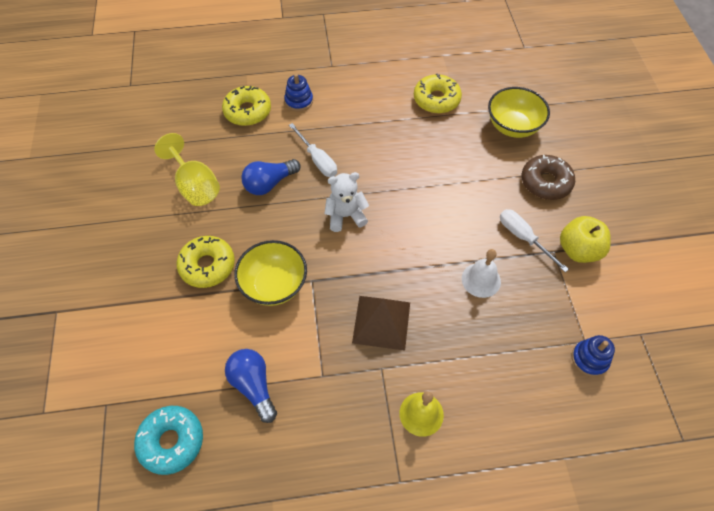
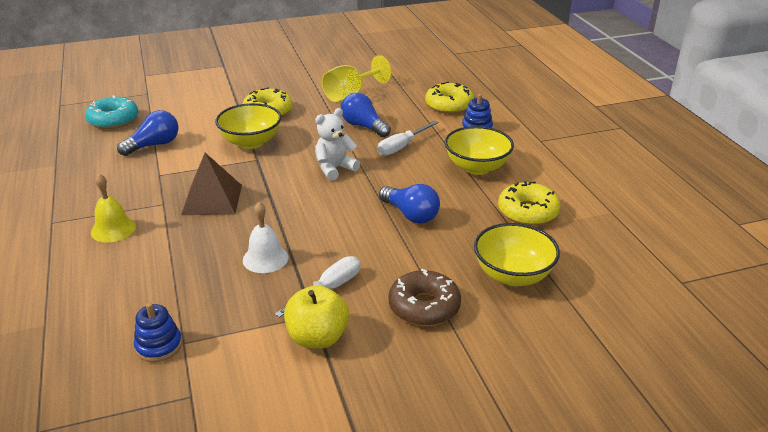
camera: 80 degrees right, 25 degrees down
(345, 216) = (335, 169): white teddy bear -> white teddy bear turned 105 degrees counterclockwise
(366, 115) = (477, 167): none -> yellow bowl
(430, 171) = (410, 215): none -> blue light bulb

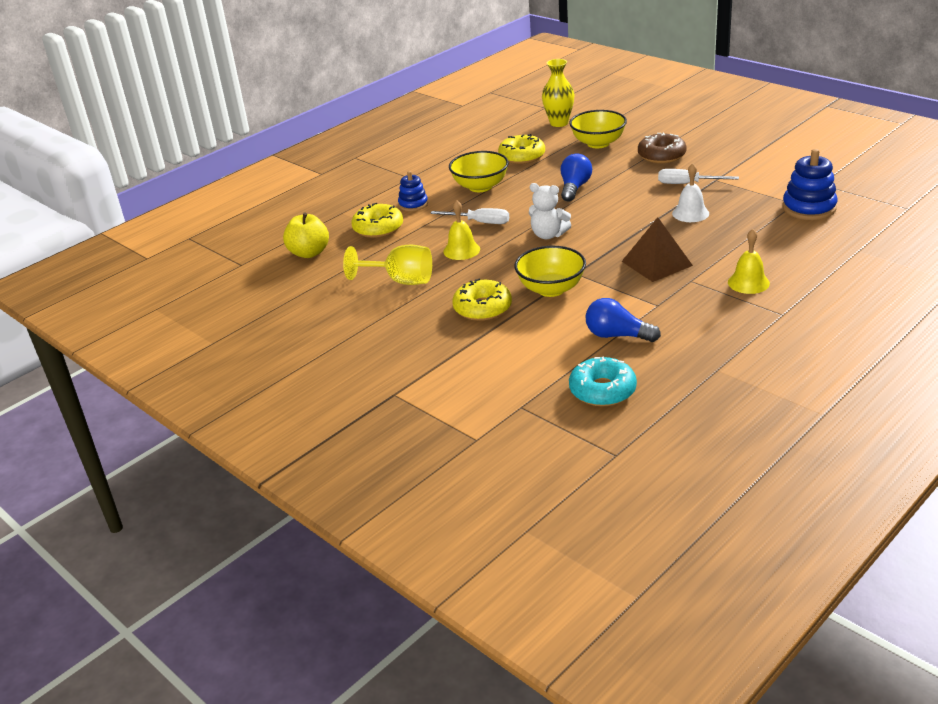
camera: 115 degrees left, 0 degrees up
(159, 346) = (809, 208): blue stacking toy -> blue stacking toy, size x1.62
(317, 337) = (730, 171): yellow apple -> yellow apple (309, 253)
(363, 126) = (461, 250): blue light bulb -> yellow bell
(610, 272) = (559, 123): none -> yellow vase

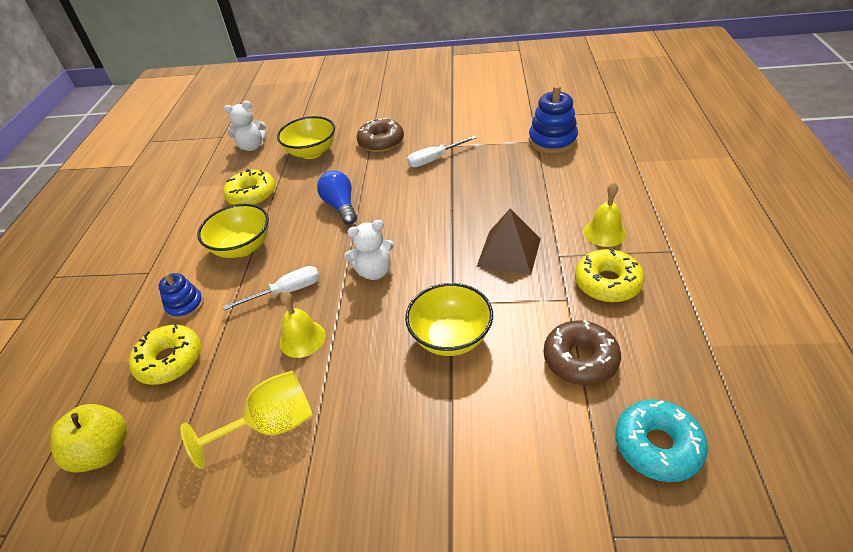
camera: 40 degrees left, 10 degrees up
(482, 308) = (409, 408): yellow donut -> yellow donut (607, 283)
(559, 123) = (252, 147): yellow vase -> white teddy bear
(617, 335) = (580, 359): blue light bulb -> brown donut
(690, 213) = (472, 186): white bell -> none

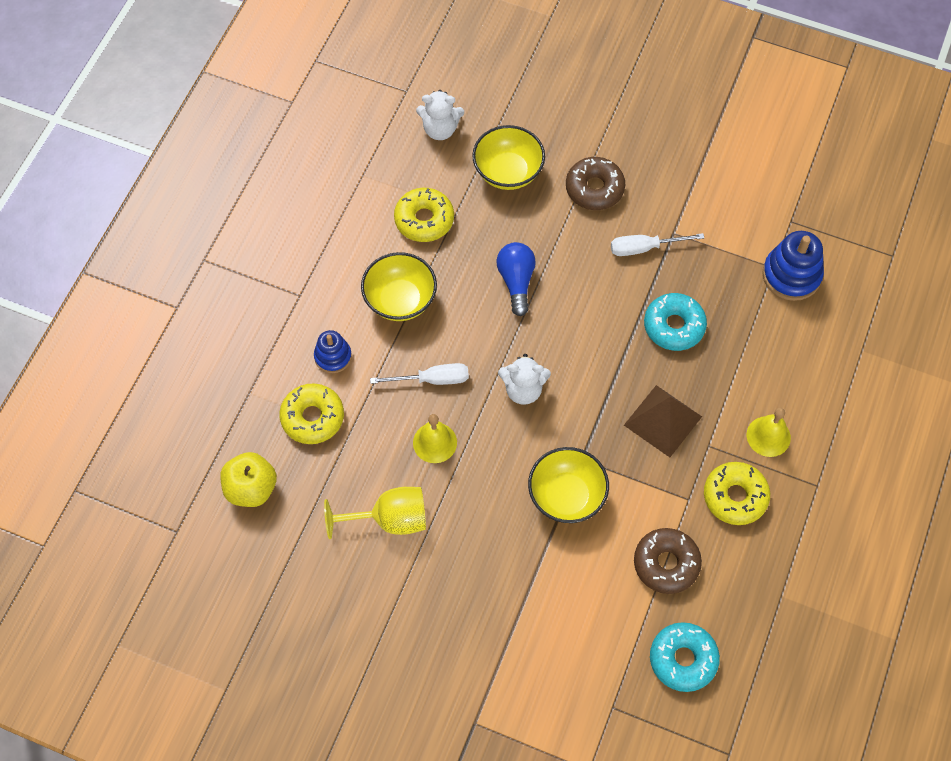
camera: 15 degrees right, 20 degrees up
(482, 193) = (674, 326): none -> turquoise donut

